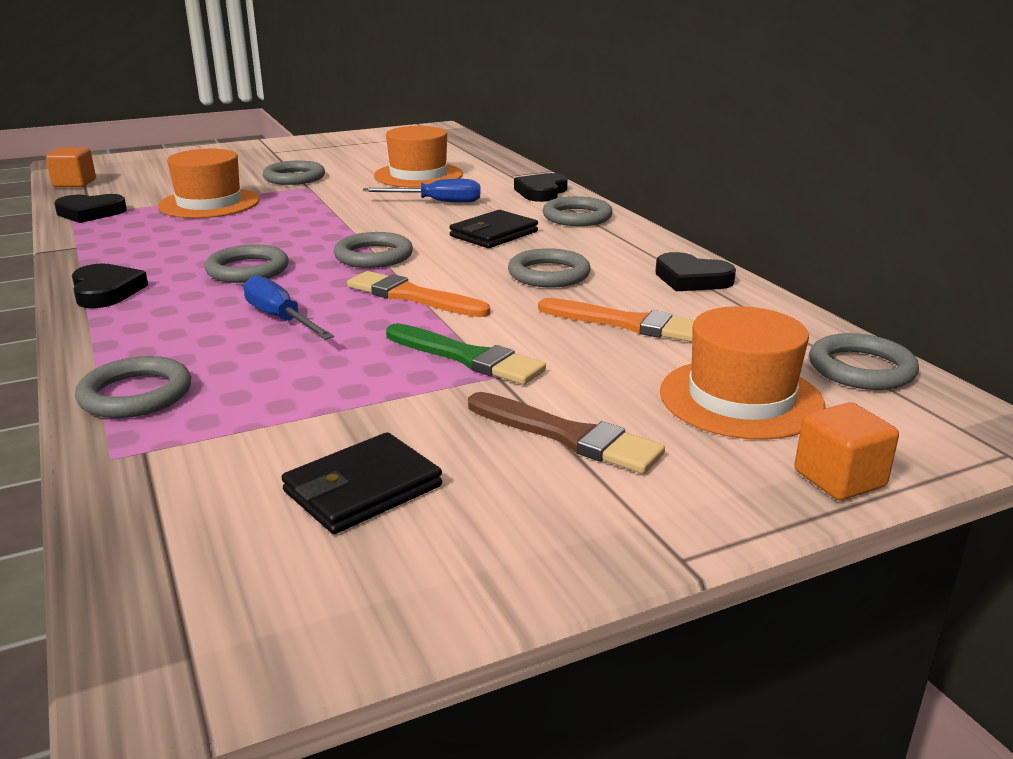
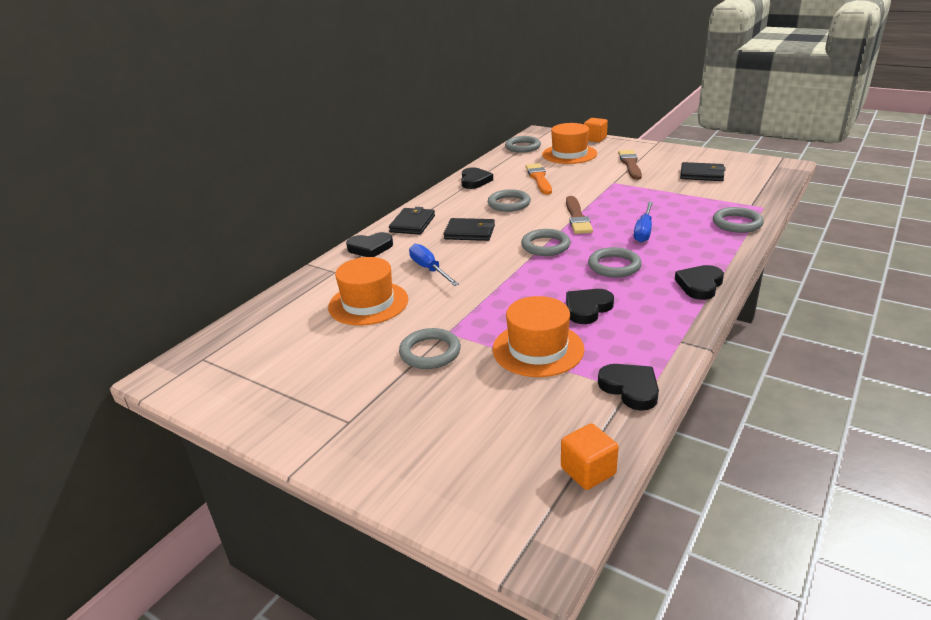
camera: 120 degrees left, 5 degrees up
(211, 233) = (587, 308): none -> black heart
(412, 296) = (577, 218): orange brush -> brown brush
(467, 357) = (610, 190): green brush -> none
(577, 217) = (412, 224): grey ring -> black wallet

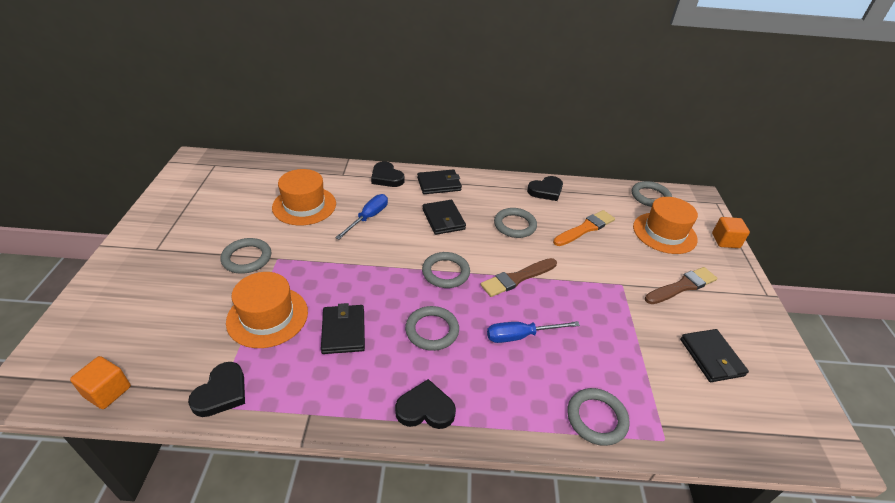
camera: 55 degrees right, 10 degrees up
(587, 308) = (343, 331): black heart -> black wallet

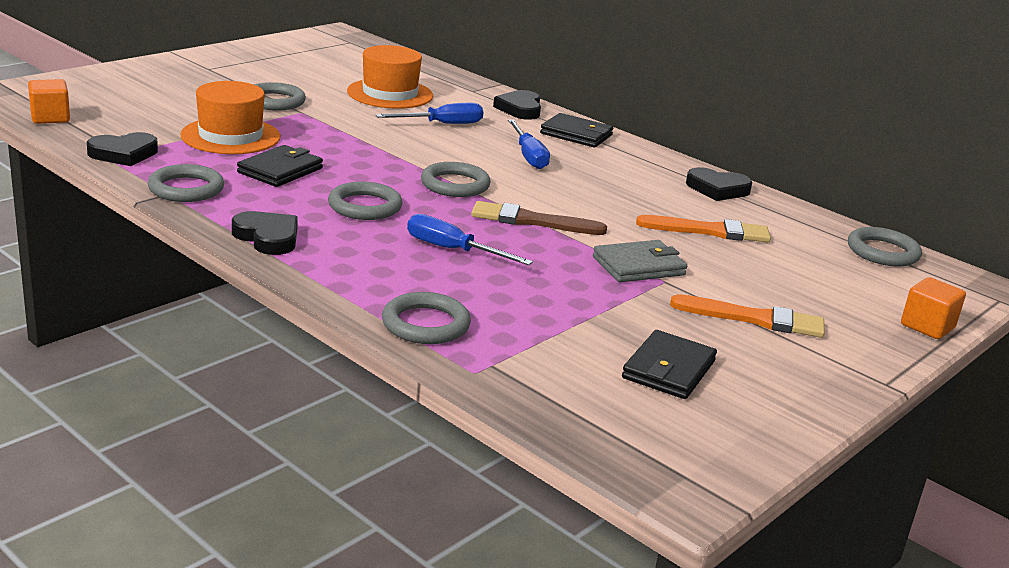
camera: 40 degrees right, 15 degrees down
(443, 219) = (528, 156): black wallet -> blue screwdriver
(515, 225) = (612, 192): grey ring -> grey ring (186, 189)
(599, 281) = (638, 266): none -> grey wallet
(664, 233) = (831, 281): orange hat -> none
(682, 286) = (754, 319): brown brush -> orange brush

